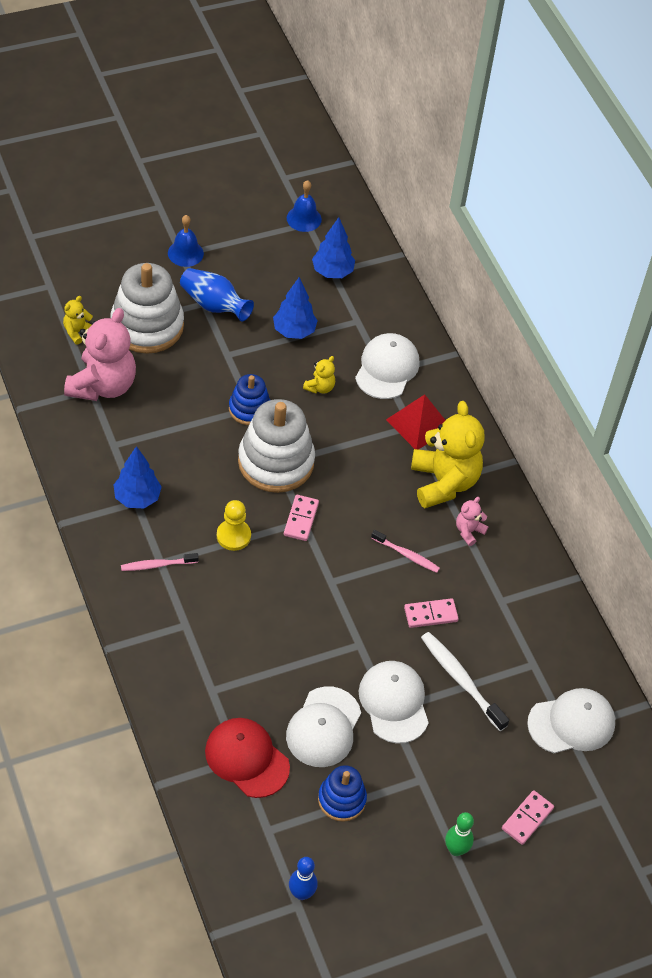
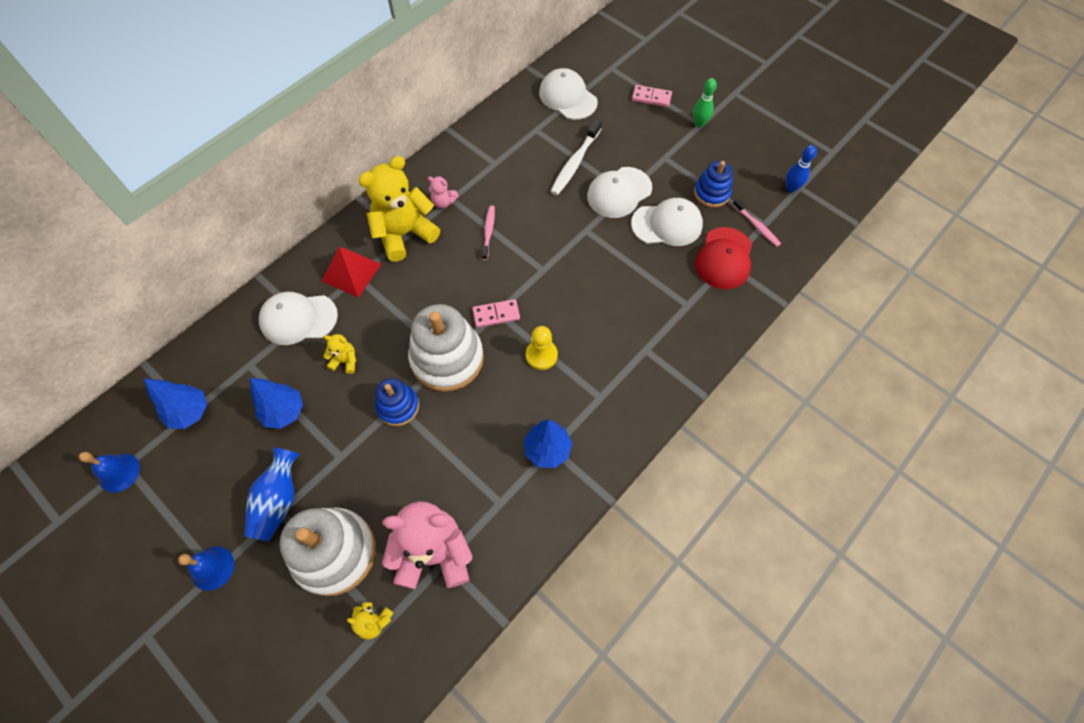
camera: 110 degrees left, 10 degrees up
(157, 565) = (604, 398): pink toothbrush -> pink toothbrush (756, 226)
(430, 614) = (532, 198): pink domino -> none

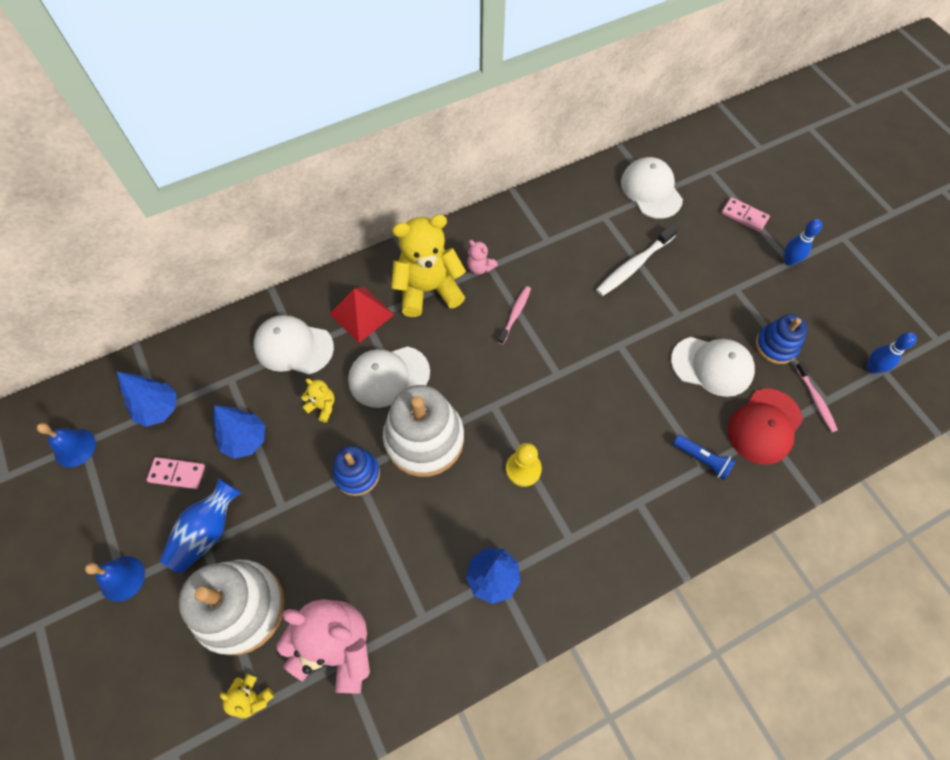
camera: 20 degrees right, 0 degrees up
(496, 314) = (491, 408): pink domino -> pink domino (177, 474)
(619, 192) = (671, 313): white cap -> white cap (388, 376)
(684, 300) = (702, 459): none -> blue flashlight
(699, 124) = (789, 261): green bowling pin -> blue bowling pin

